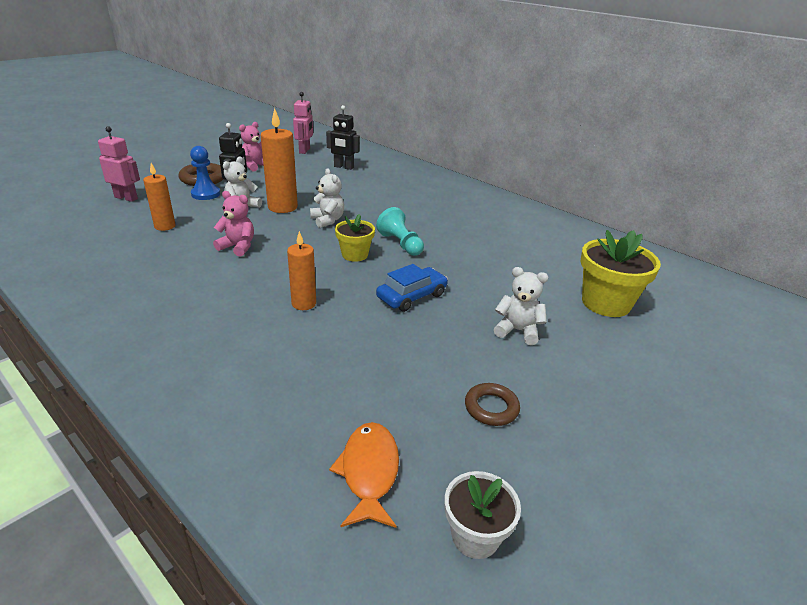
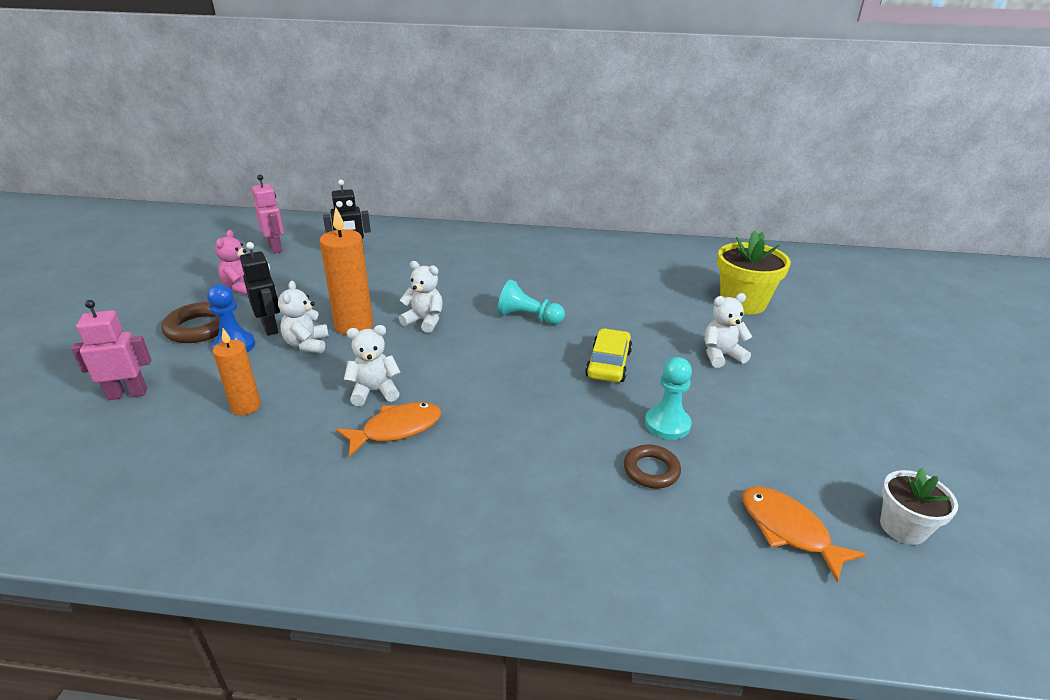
camera: 35 degrees left, 0 degrees up
(218, 272) = (397, 429): none -> orange fish
(238, 247) = (374, 391): pink teddy bear -> white teddy bear
(304, 304) = (531, 418): orange candle -> none
(355, 255) = (504, 346): yellow flower pot -> none
(392, 354) = (667, 424): none -> turquoise pawn
(412, 296) = (608, 364): blue car -> yellow car
(491, 408) = (788, 428): brown ring -> brown ring (651, 470)

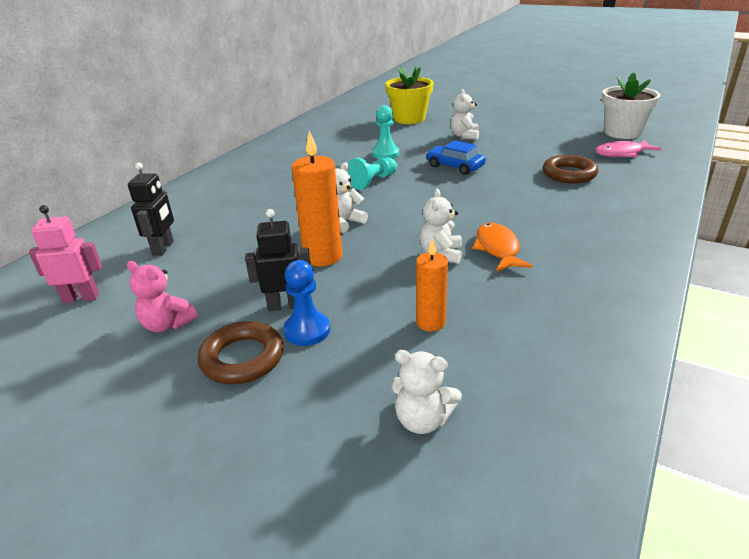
camera: 65 degrees left, 0 degrees up
(128, 394) = (360, 410): pink robot -> none
(307, 344) = (339, 284): white teddy bear -> white teddy bear (422, 420)
(608, 364) = (455, 166): yellow car -> blue car
(651, 470) = (569, 174): brown ring -> brown ring, size x1.50
(667, 424) = (527, 162): turquoise pawn -> turquoise pawn (385, 154)
(788, 530) = (622, 153): orange fish -> pink fish
(903, 527) = (622, 132): white flower pot -> white flower pot, size x1.65

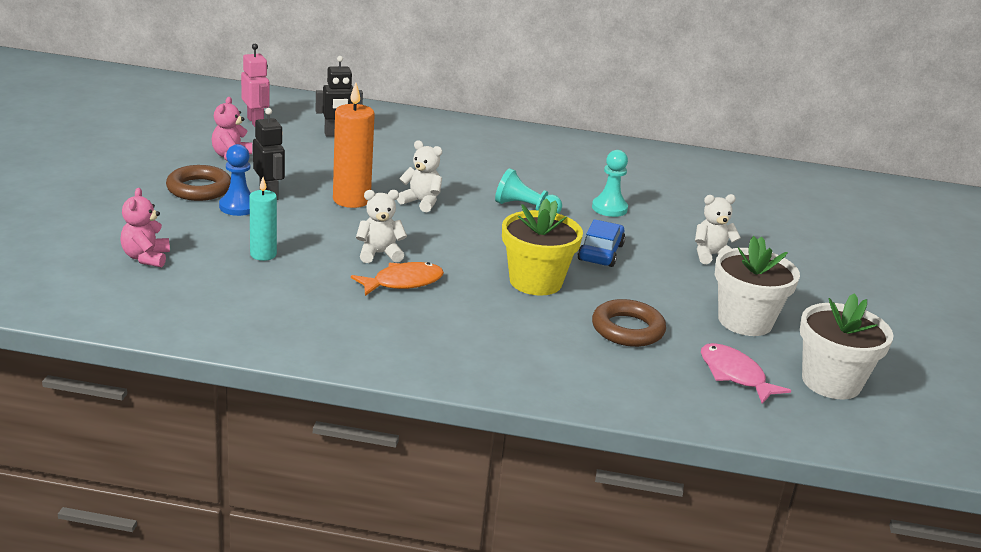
camera: 65 degrees right, 5 degrees down
(409, 119) = (745, 214): yellow flower pot -> yellow flower pot (535, 282)
(422, 420) = (146, 258): white teddy bear -> pink teddy bear
(430, 322) = (263, 254): orange candle -> turquoise candle
(553, 141) = (745, 321): none -> white flower pot

